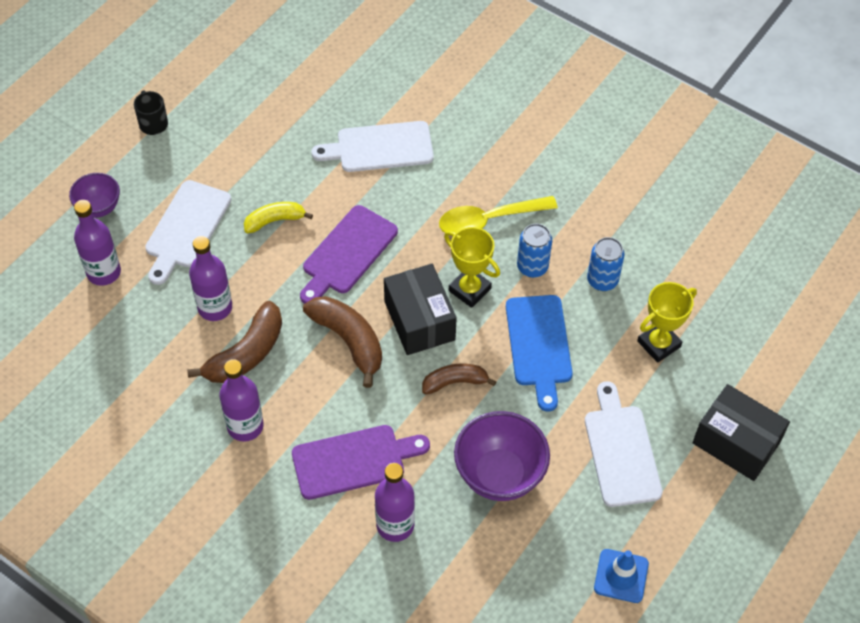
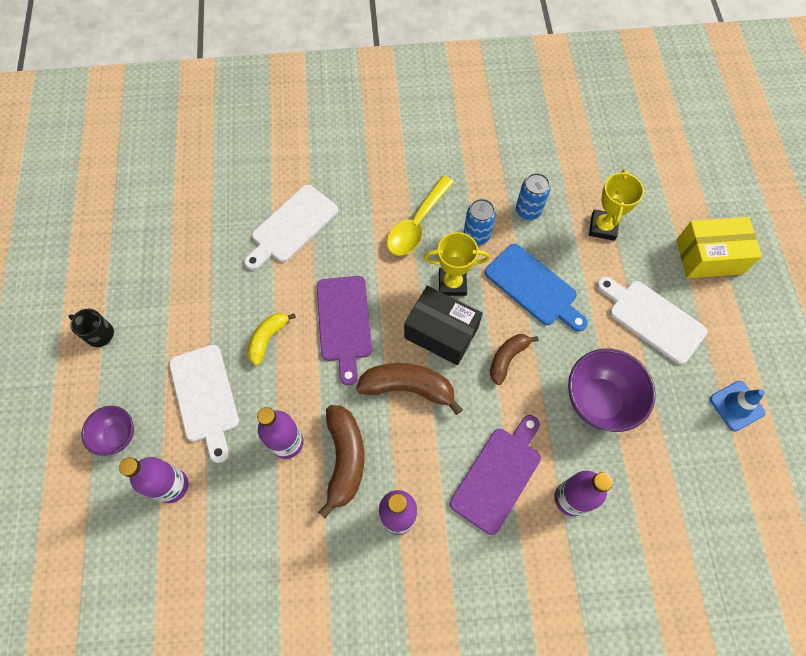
camera: 40 degrees left, 10 degrees up
(736, 442) = (709, 257): black box -> yellow box

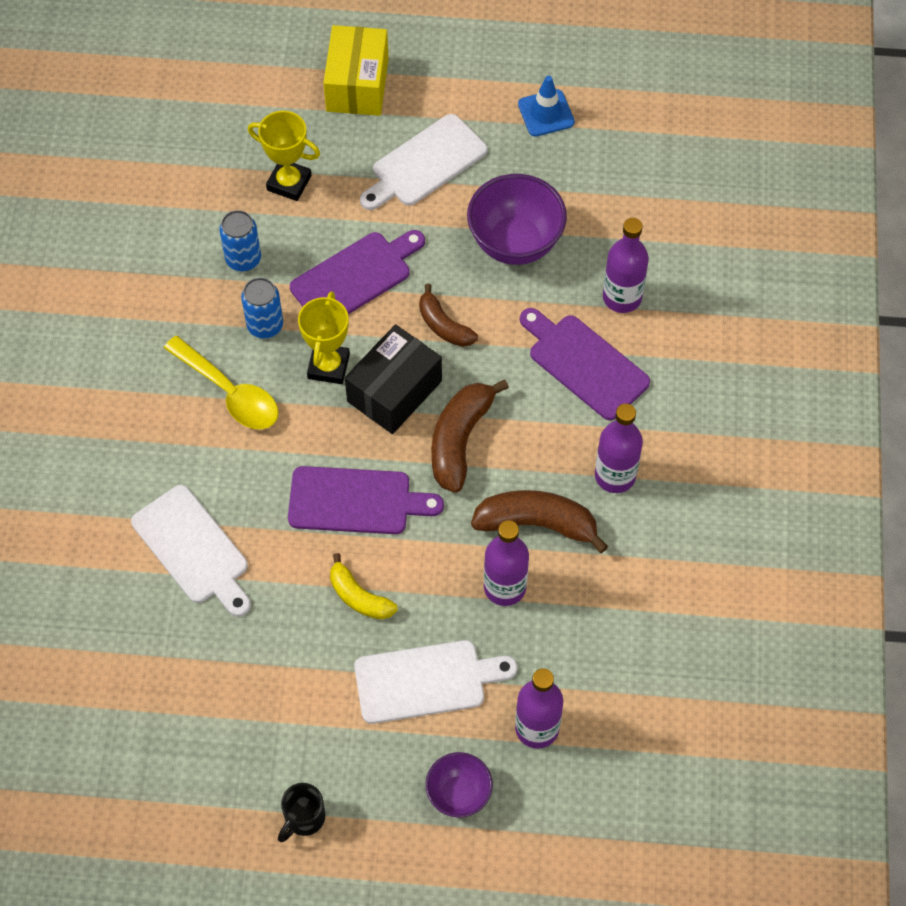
camera: 80 degrees left, 5 degrees down
(534, 287) = (355, 277): blue cutting board -> purple cutting board

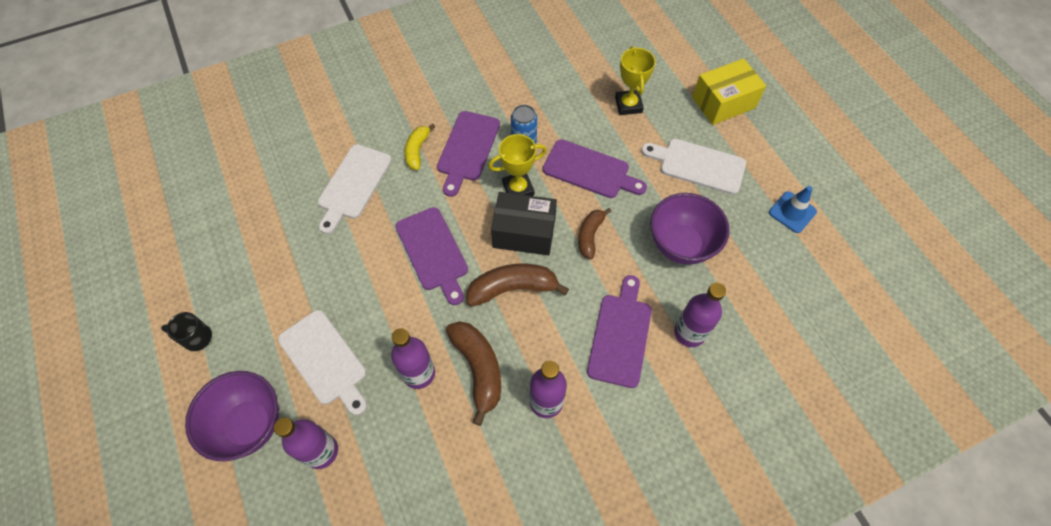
camera: 60 degrees right, 0 degrees up
(230, 393) = (467, 149): yellow spoon -> purple cutting board
(243, 259) = (560, 110): blue can -> none
(359, 597) = (366, 289): yellow banana -> yellow banana (417, 150)
(459, 794) = (249, 425): purple bowl -> purple bowl, size x1.70

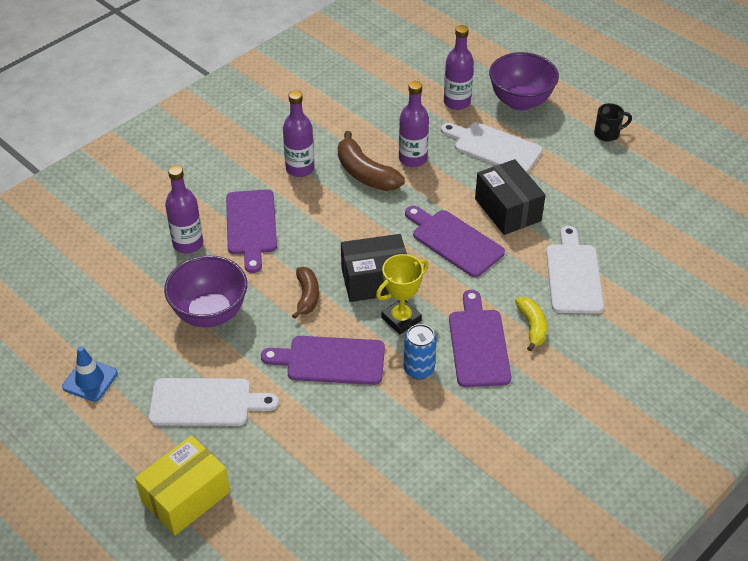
camera: 160 degrees right, 15 degrees down
(363, 272) = (507, 210): none -> black box
(512, 288) = (364, 234): brown banana -> none
(628, 105) = (310, 455): yellow trophy -> none

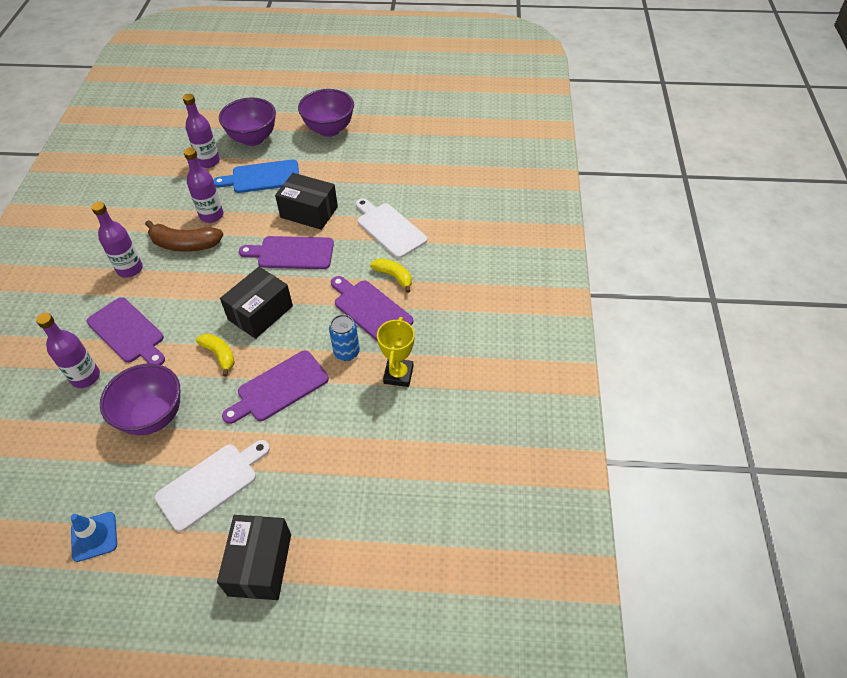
camera: 40 degrees left, 5 degrees up
(186, 497) = (260, 564): yellow box -> black box
(307, 296) = (219, 355): brown banana -> yellow banana
(401, 319) = (303, 327): yellow trophy -> yellow trophy (398, 375)
(494, 147) = (262, 177): white cutting board -> blue cutting board
(607, 134) = (329, 130): black mug -> purple bowl

